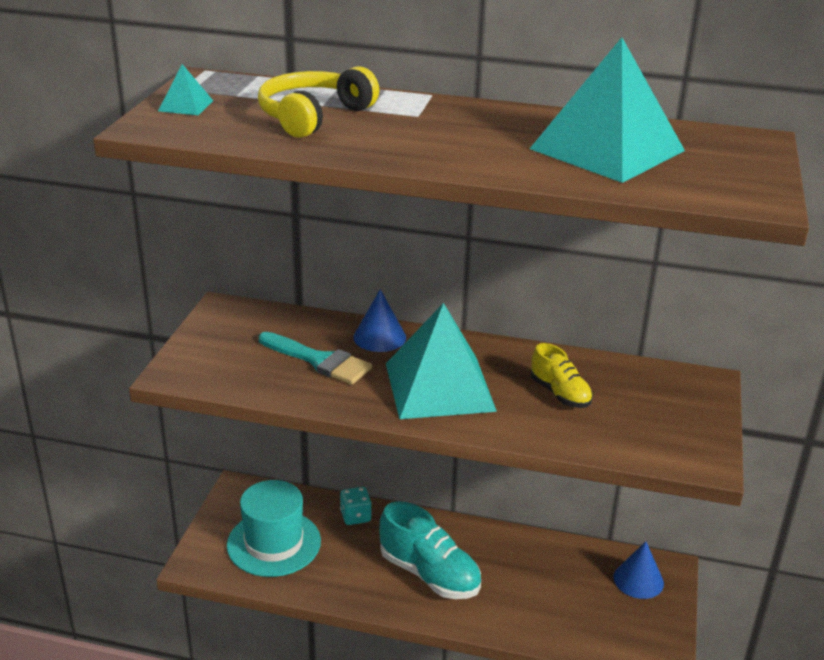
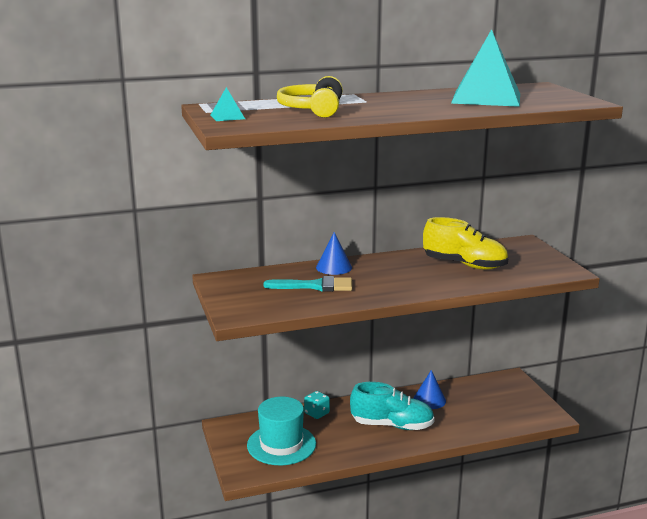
camera: 30 degrees left, 10 degrees down
(439, 386) = (399, 279): turquoise pyramid -> none
(560, 394) = (464, 265): yellow shoe -> yellow shoe, size x1.71
(638, 580) = (503, 387): blue cone -> blue cone (429, 400)

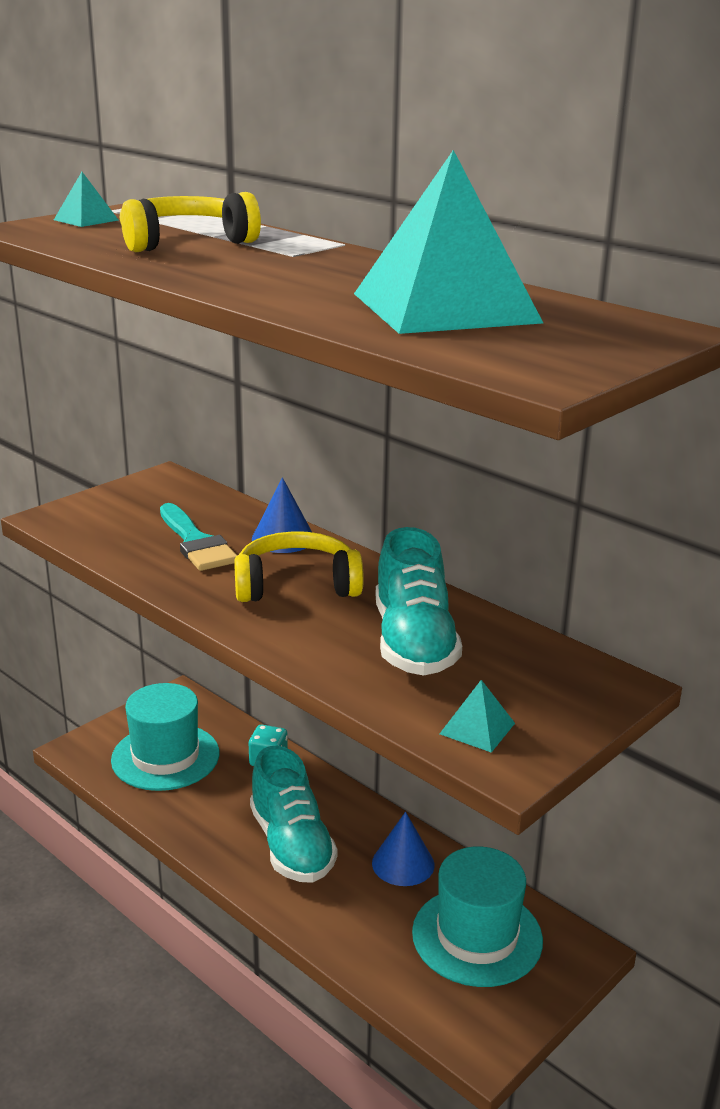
camera: 60 degrees right, 5 degrees up
(387, 274) = (296, 584): none -> yellow headphones
(464, 265) = (413, 643): yellow shoe -> turquoise shoe
(489, 397) = (477, 936): none -> turquoise hat
(540, 270) = (477, 728): none -> turquoise pyramid

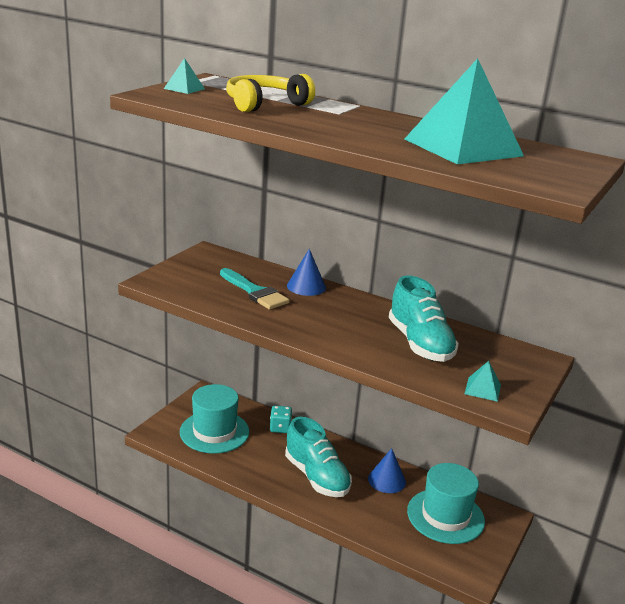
camera: 15 degrees left, 0 degrees up
(296, 584) = (332, 314): yellow headphones -> none

